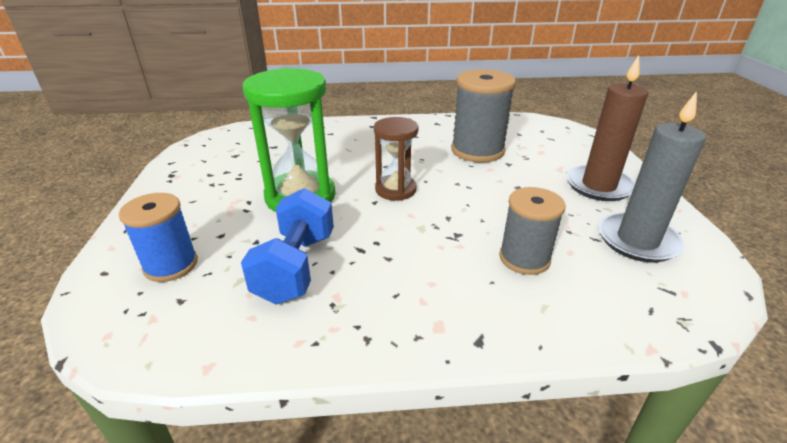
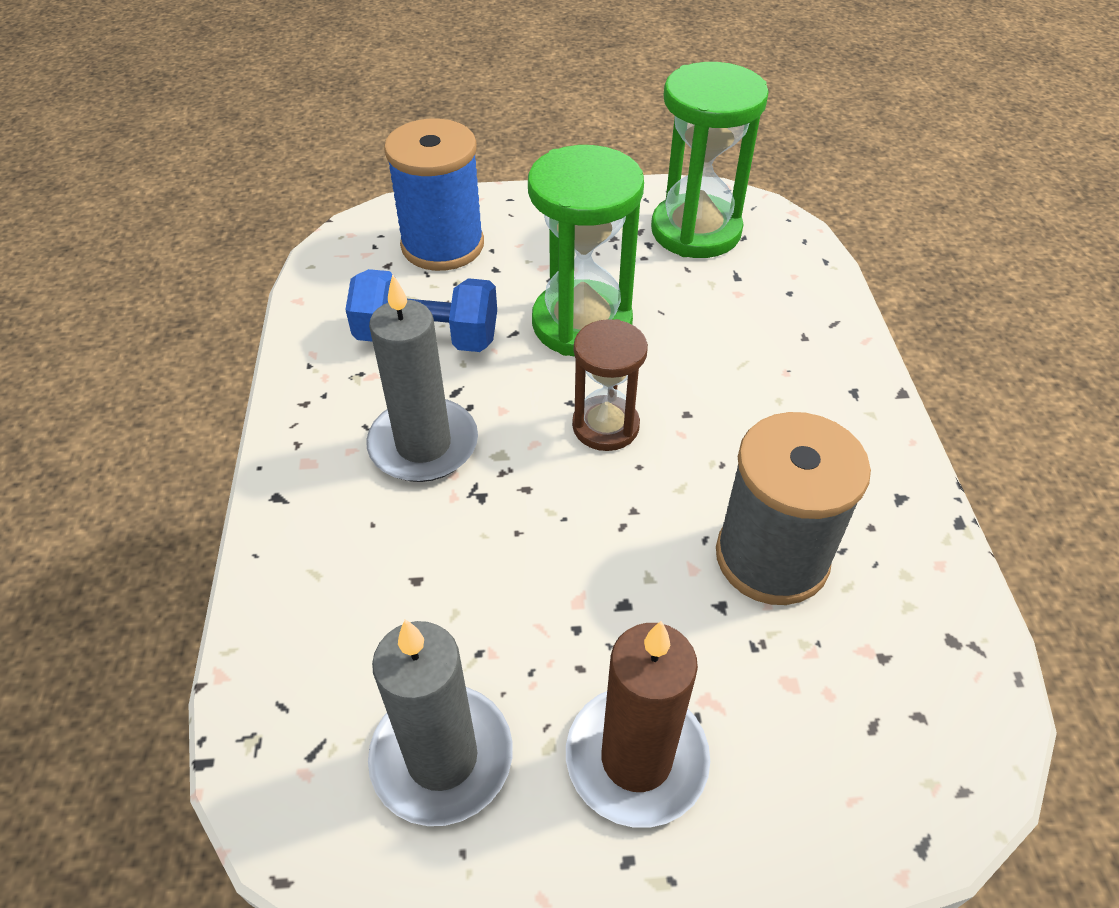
camera: 90 degrees right, 15 degrees up
(171, 265) = (442, 245): blue spool -> blue spool, size x1.52
(222, 155) = (696, 231): none -> green hourglass
(414, 261) = (423, 444): none -> grey candle
(524, 258) = (414, 570): grey spool -> none

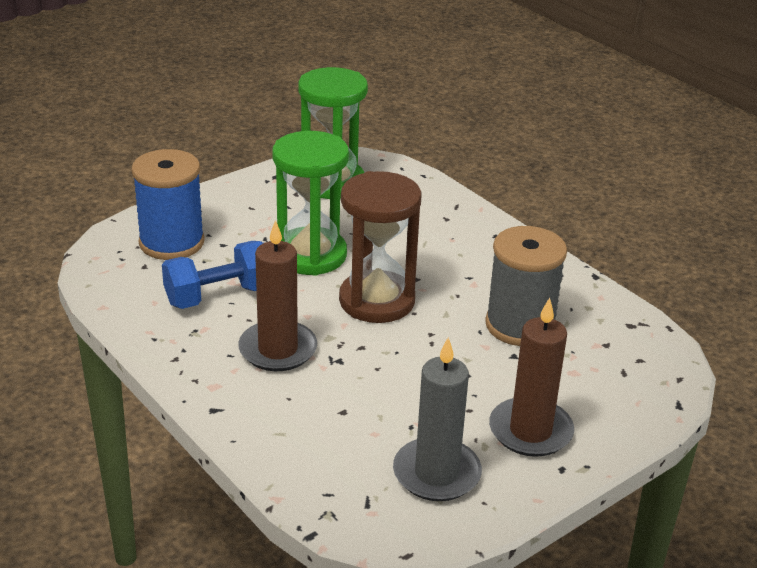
camera: 35 degrees left, 15 degrees down
(423, 444) = (278, 349): grey candle -> brown candle
(605, 426) = (377, 301): brown hourglass -> brown hourglass, size x1.66

